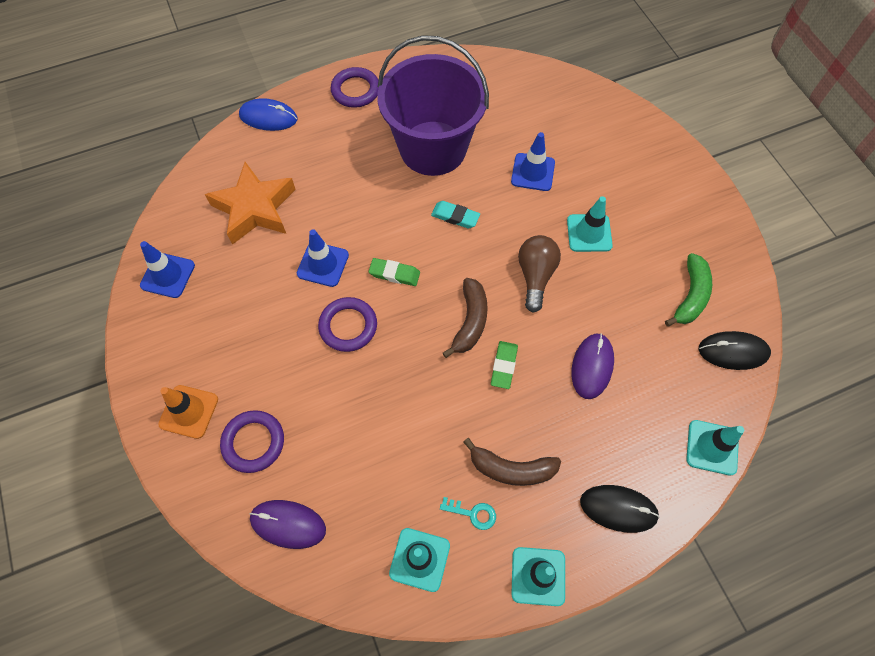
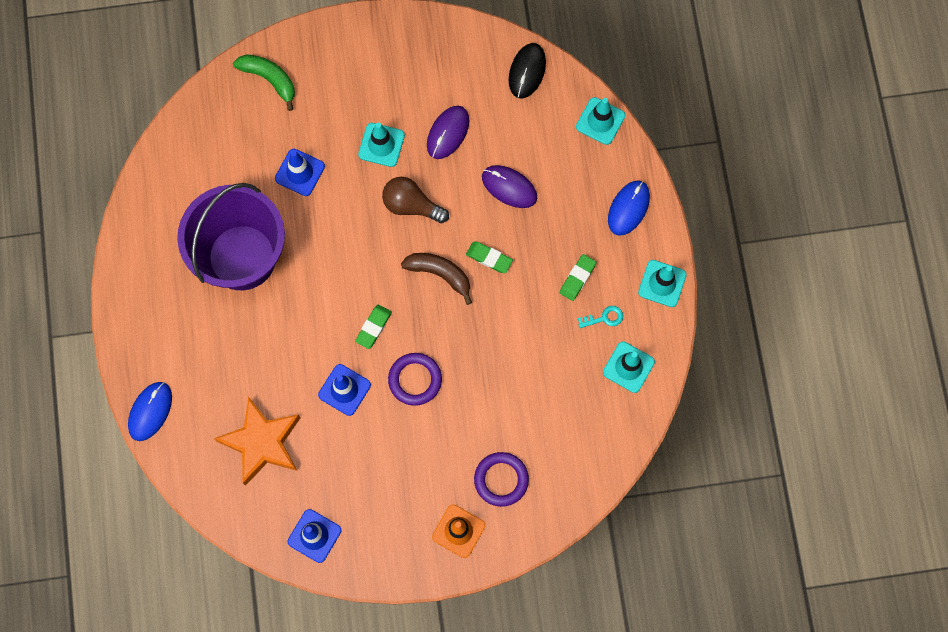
camera: 75 degrees left, 10 degrees up
(288, 524) = (576, 462): purple mouse -> purple mouse (448, 133)
(355, 90) = (142, 316): purple ring -> none
(455, 217) = (328, 257): turquoise eraser -> none
(473, 513) = (604, 318): turquoise key -> turquoise key turned 45 degrees clockwise
(511, 469) = (577, 278): brown banana -> green eraser
(618, 508) = (628, 208): black mouse -> blue mouse
(690, 296) = (468, 84): green banana -> green banana (269, 79)

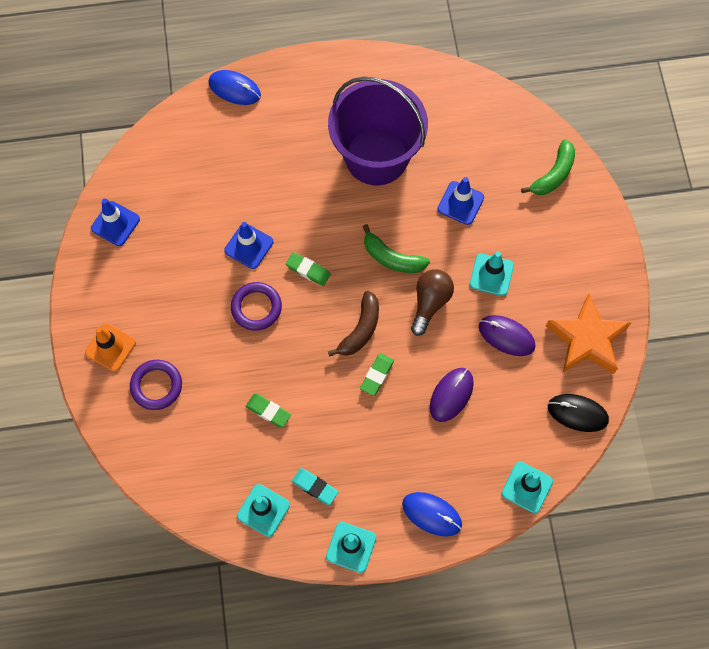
camera: 90 degrees right, 5 degrees down
(262, 443) = (202, 178): orange star -> orange star (586, 339)
(361, 242) = (392, 258): none -> green banana
(577, 278) = (356, 461): green eraser -> green eraser (268, 411)
(604, 318) = (315, 487): turquoise key -> turquoise eraser

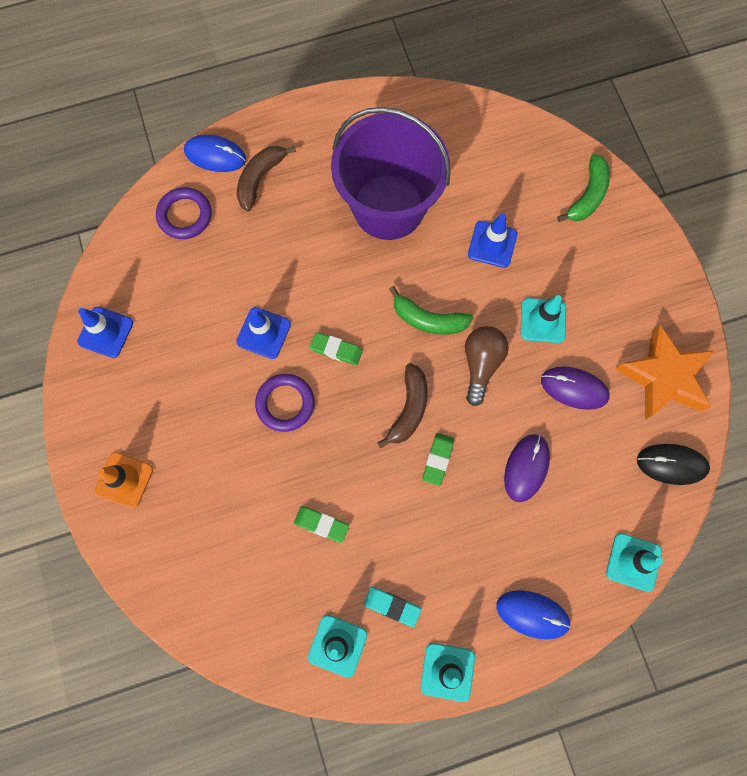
camera: 10 degrees left, 5 degrees up
(156, 386) = (186, 517): purple ring -> purple ring (185, 215)
(269, 115) = (260, 179): none -> brown banana

